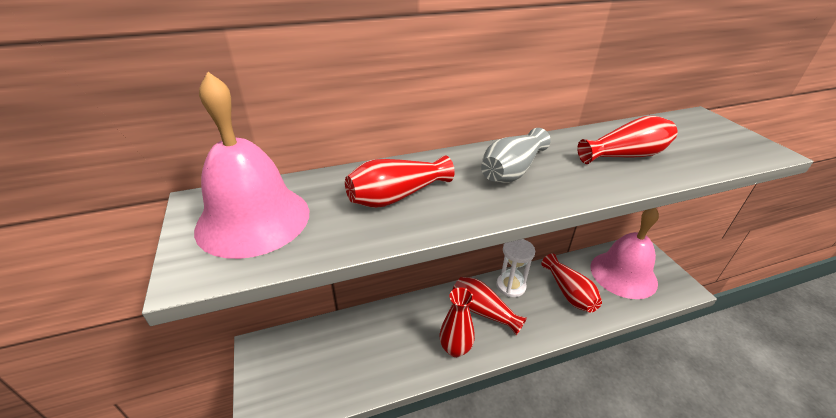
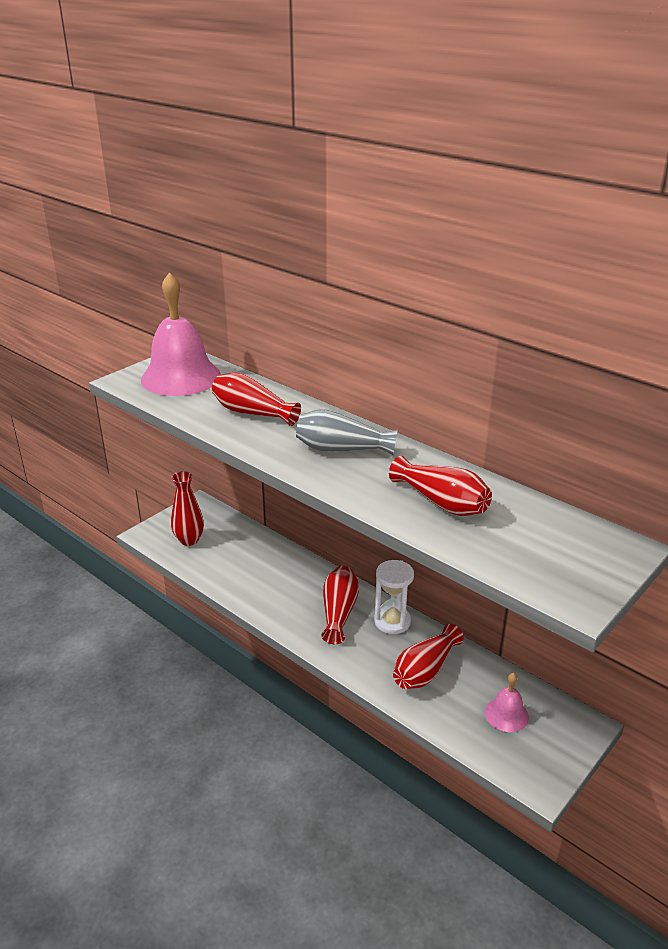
camera: 60 degrees right, 5 degrees down
(455, 348) = (279, 608): red vase -> red vase (189, 540)
(623, 274) = (506, 714): pink bell -> pink bell, size x0.47

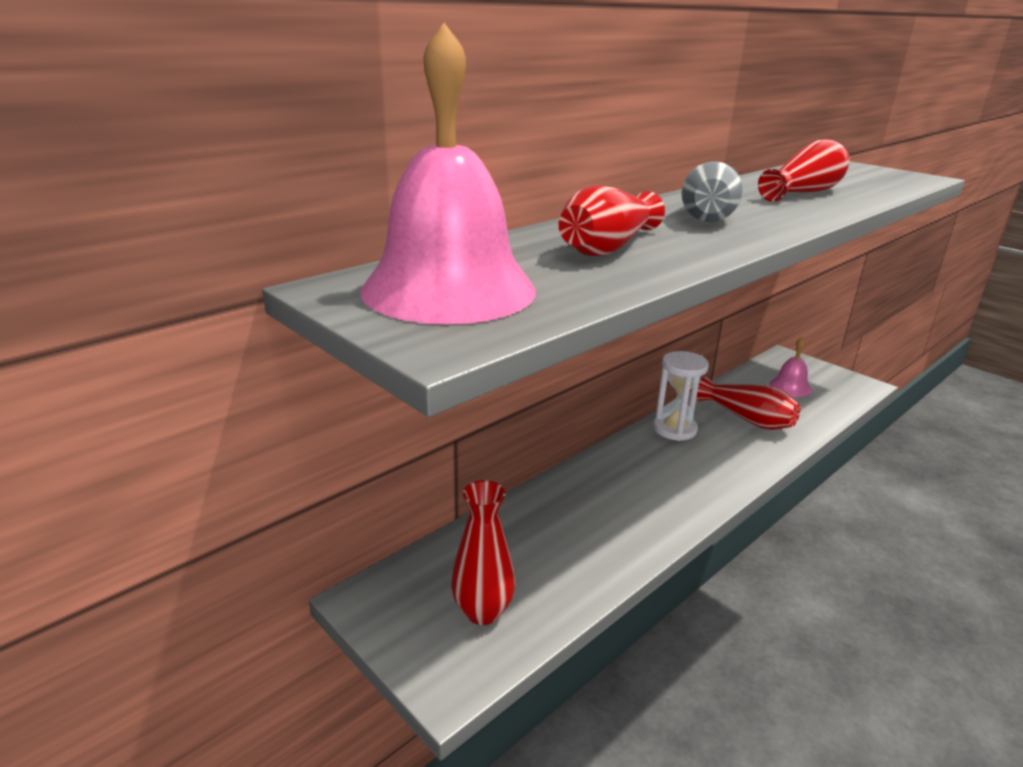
camera: 85 degrees left, 5 degrees down
(339, 612) = (664, 463): red vase -> none

